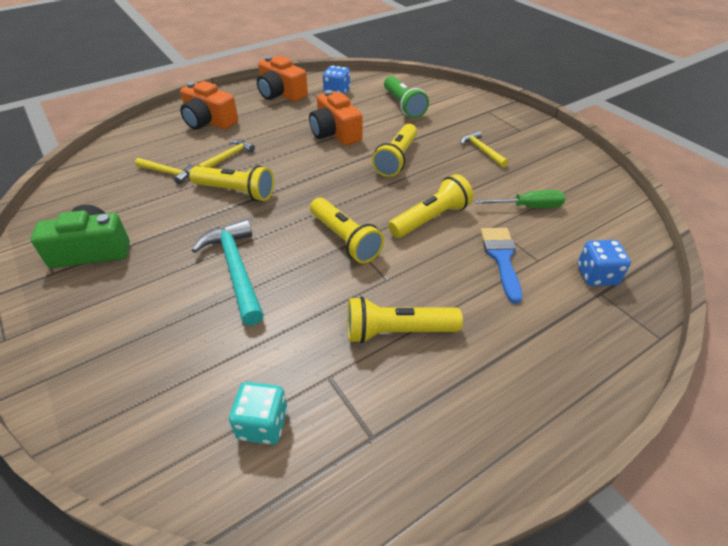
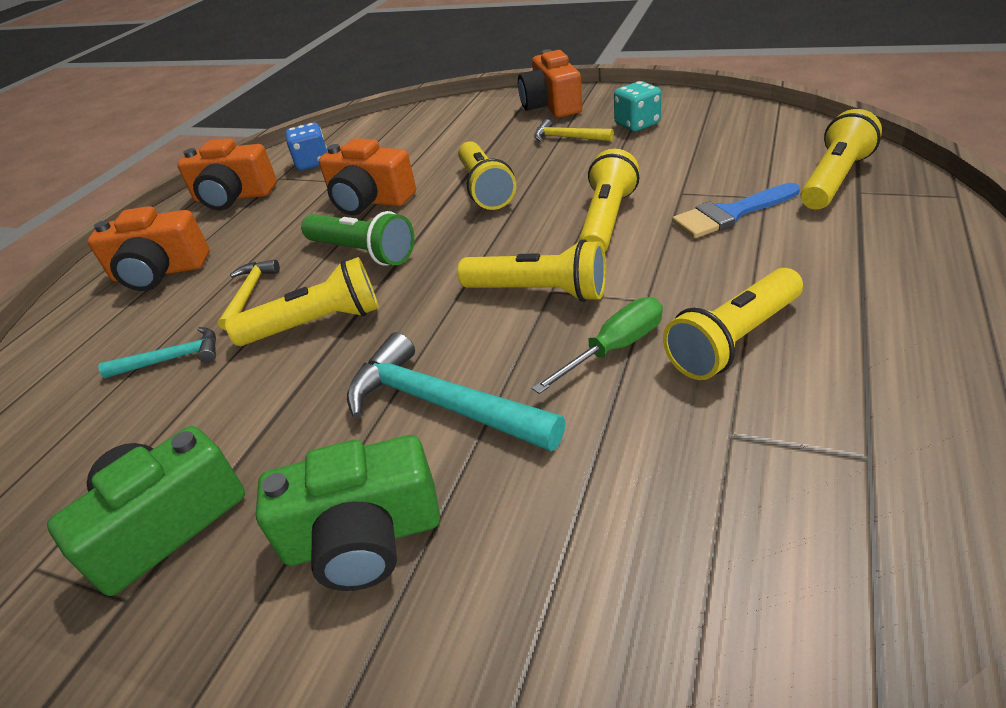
camera: 30 degrees left, 5 degrees down
(143, 308) = (363, 537): none -> green camera
(168, 173) = (172, 359): yellow hammer -> turquoise hammer
(263, 424) = (734, 543): turquoise dice -> turquoise dice (637, 124)
(403, 105) = (418, 139): green flashlight -> green flashlight (362, 252)
(501, 258) = (730, 214): blue brush -> blue brush turned 75 degrees counterclockwise
(503, 121) = (551, 105): none -> orange camera
(528, 207) = (687, 160): green screwdriver -> green screwdriver (614, 348)
(596, 275) = (834, 180): blue dice -> yellow flashlight

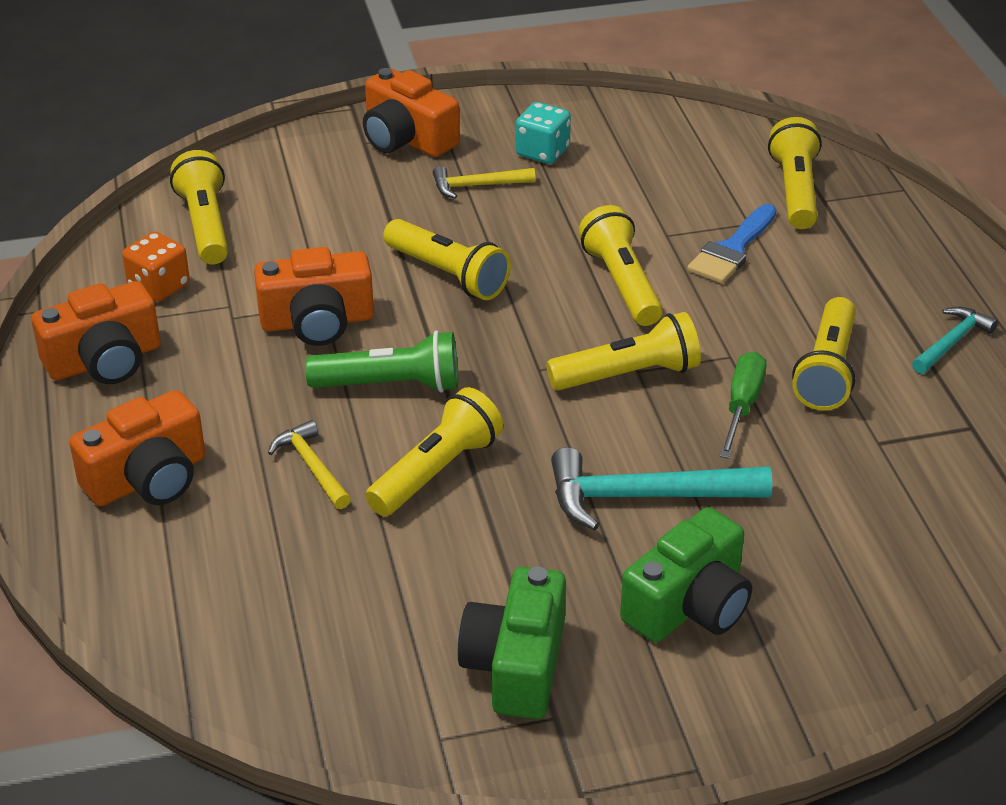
camera: 40 degrees left, 0 degrees up
(172, 359) = (318, 554): turquoise hammer -> turquoise hammer (952, 342)
(313, 163) = (159, 286): blue dice -> orange dice
(378, 135) = (205, 225): none -> yellow flashlight

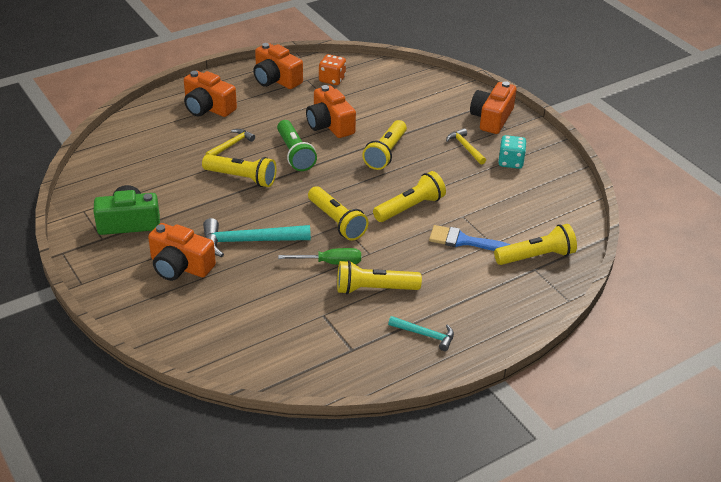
camera: 70 degrees right, 0 degrees up
(205, 225) = (383, 80): yellow flashlight -> none
(644, 496) = (249, 241): turquoise hammer -> turquoise hammer turned 75 degrees counterclockwise
(689, 605) = (180, 266): green camera -> orange camera

